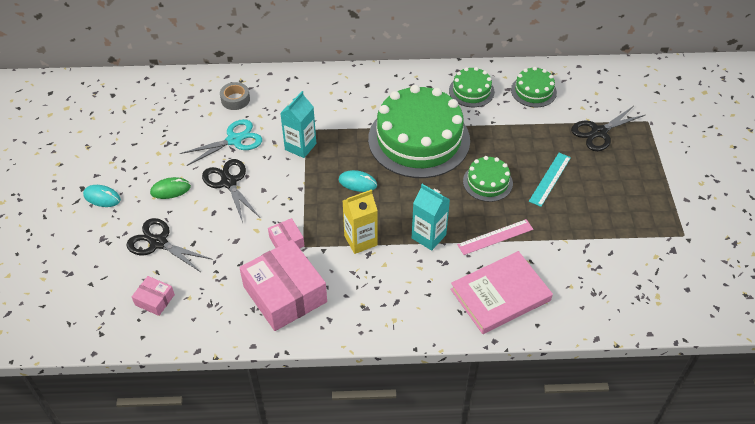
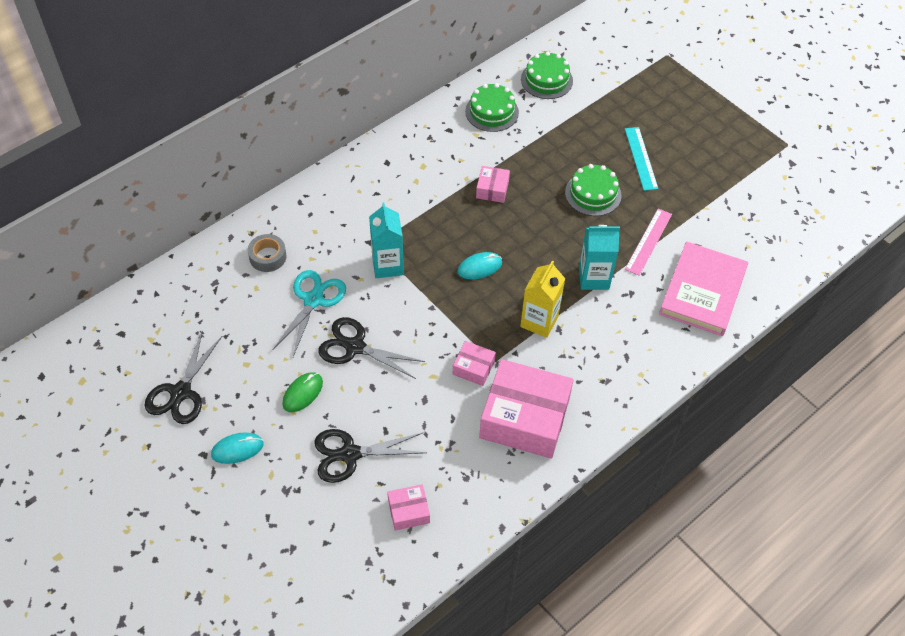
camera: 40 degrees left, 5 degrees up
(419, 139) = (492, 189): green cake -> pink box
(599, 132) = (638, 89): black scissors -> black scissors (181, 392)

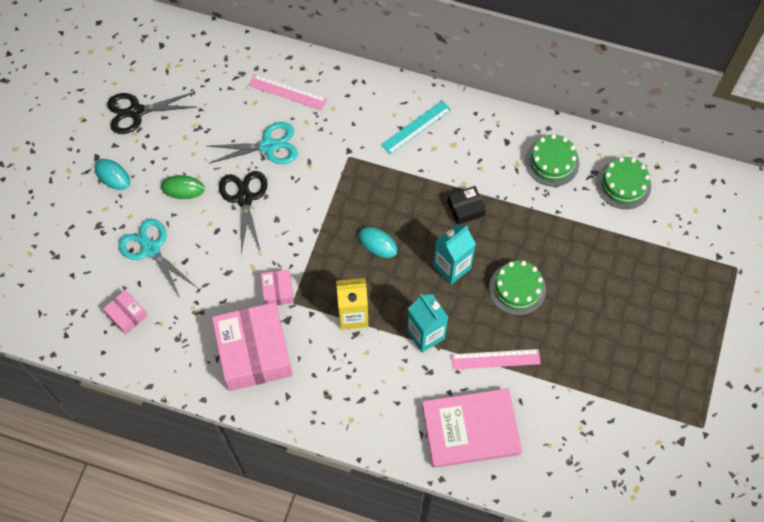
camera: 60 degrees right, 10 degrees up
(268, 257) = (287, 92): grey tape -> pink ruler
(350, 454) = (151, 249): black scissors -> turquoise scissors
(387, 265) = (334, 177): turquoise carton -> turquoise carton (452, 267)
(492, 189) = (465, 208): pink box -> black box
(641, 158) = (587, 307): turquoise ruler -> turquoise ruler (416, 127)

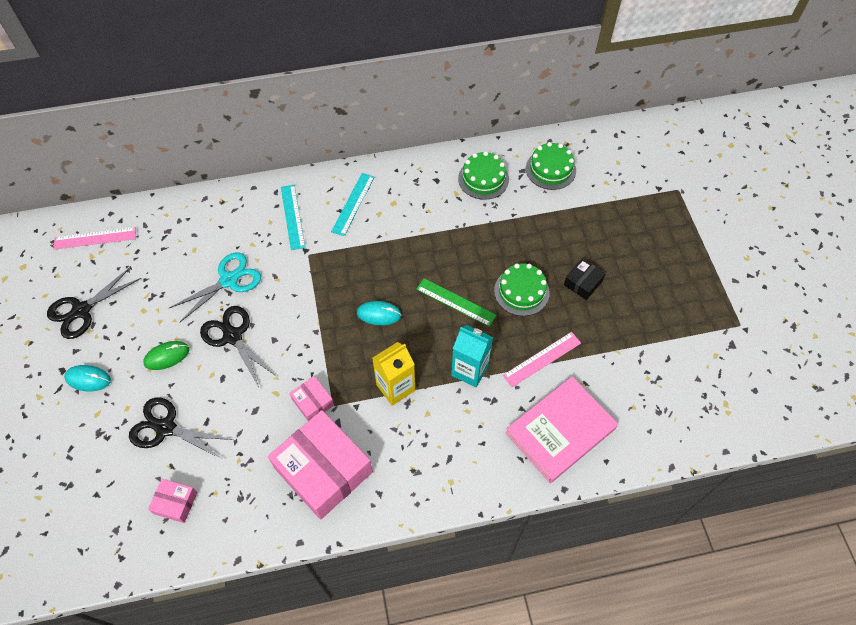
camera: 30 degrees left, 5 degrees down
(151, 249) = (165, 428): turquoise scissors -> black scissors
(287, 92) = (220, 227): pink ruler -> pink ruler (95, 238)
(355, 113) = (292, 216): none -> turquoise ruler
(452, 267) = (456, 302): turquoise carton -> green ruler
(465, 208) = (437, 249): black box -> black box (583, 283)

